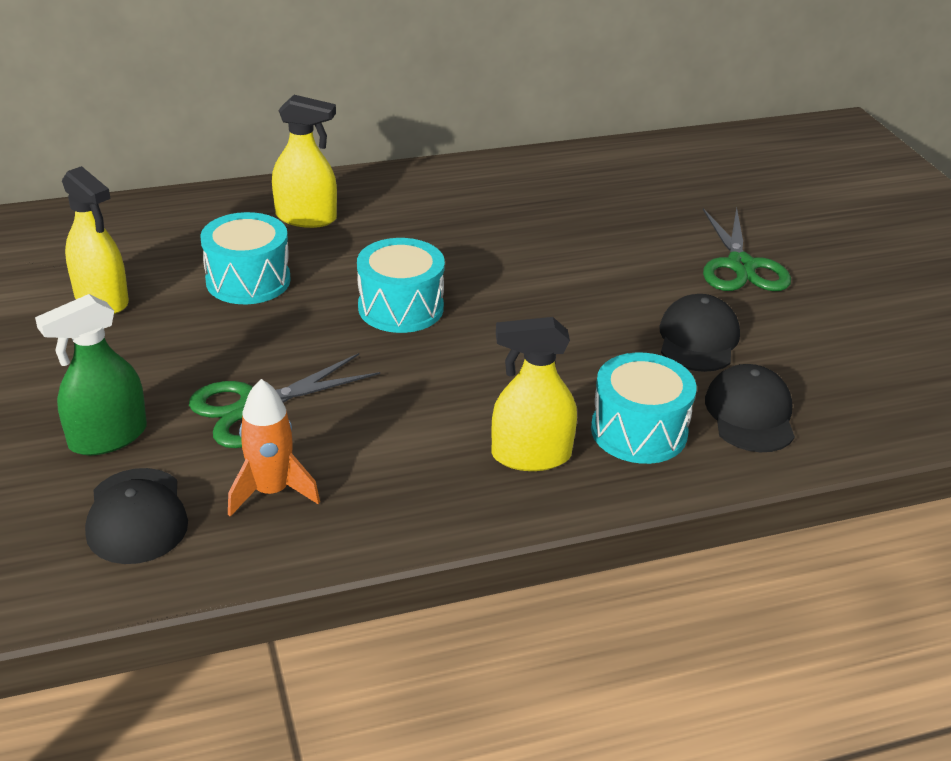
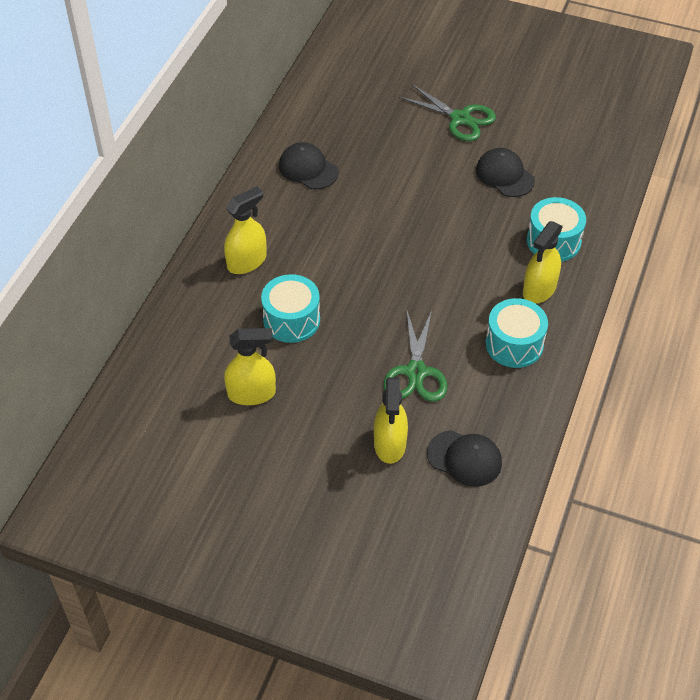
camera: 50 degrees left, 15 degrees up
(108, 437) = (390, 444): green spray bottle -> yellow spray bottle
(271, 491) = (487, 398): orange rocket -> none
(400, 307) = (377, 270): turquoise drum -> turquoise drum (514, 344)
(750, 414) = (573, 195): black cap -> black cap (308, 169)

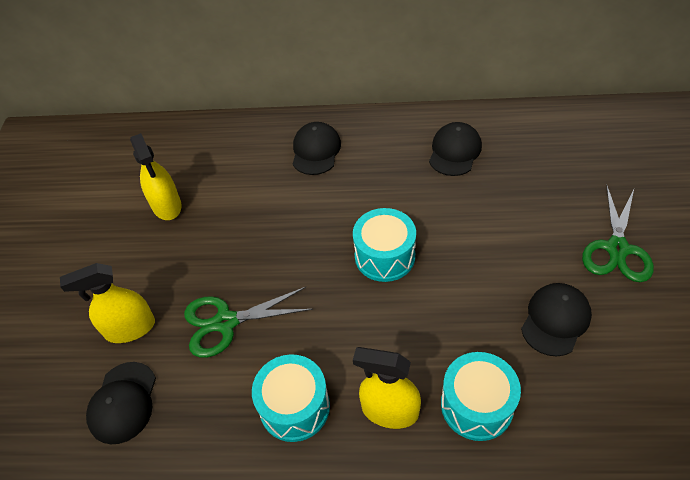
camera: 75 degrees right, 0 degrees up
(247, 262) = (316, 151): yellow spray bottle -> black cap
(291, 320) = (259, 204): turquoise drum -> turquoise drum (384, 256)

